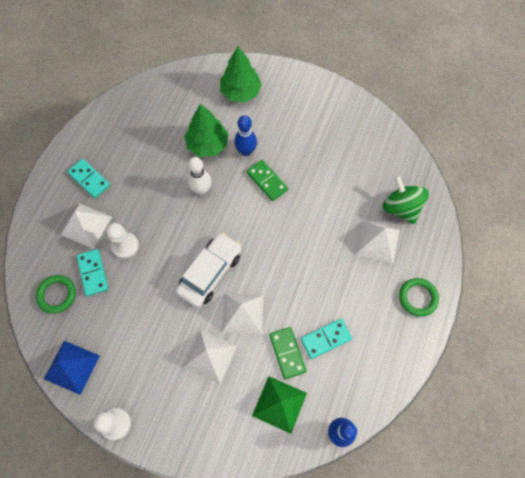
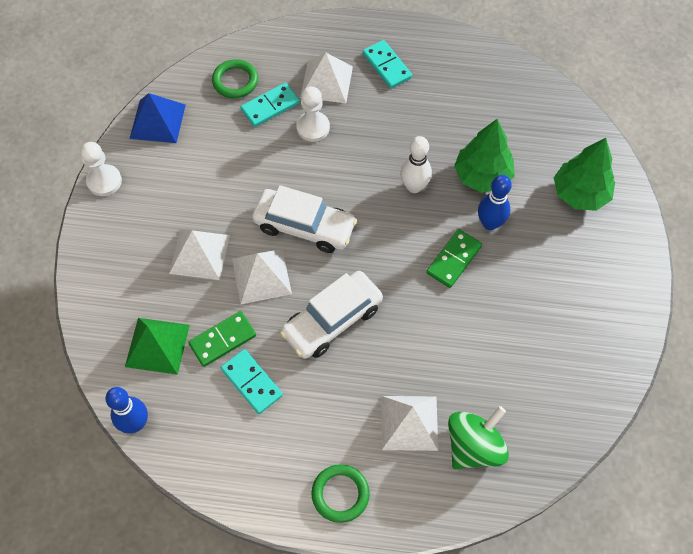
camera: 75 degrees right, 5 degrees down
(89, 179) = (387, 66): turquoise domino -> turquoise domino turned 60 degrees counterclockwise
(291, 272) = (332, 320): none -> white car

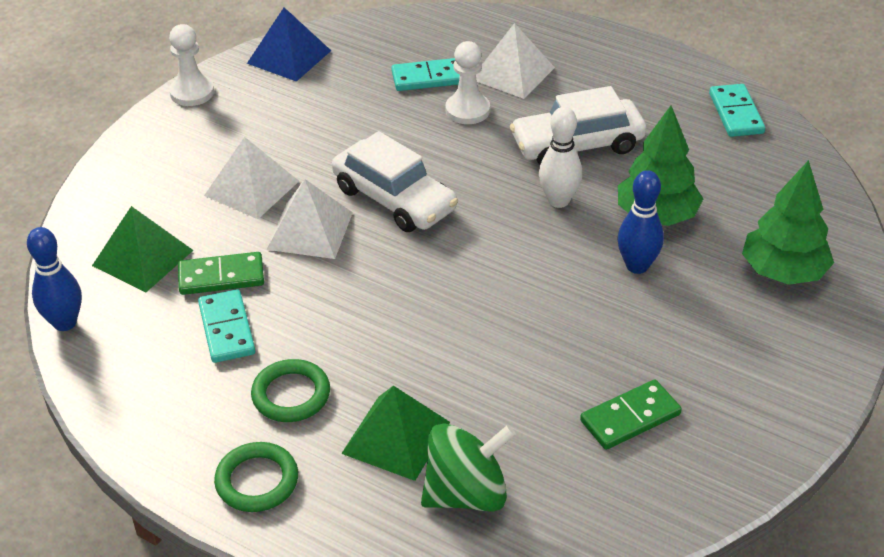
camera: 25 degrees right, 20 degrees down
(235, 81) = (403, 45): green ring -> green ring (291, 395)
(332, 320) = (367, 300): white car -> white car (577, 145)
(387, 66) = (598, 78): turquoise domino -> turquoise domino (736, 113)
(409, 423) = (396, 437): white pyramid -> green pyramid
(454, 260) = (564, 288): green domino -> green domino (630, 418)

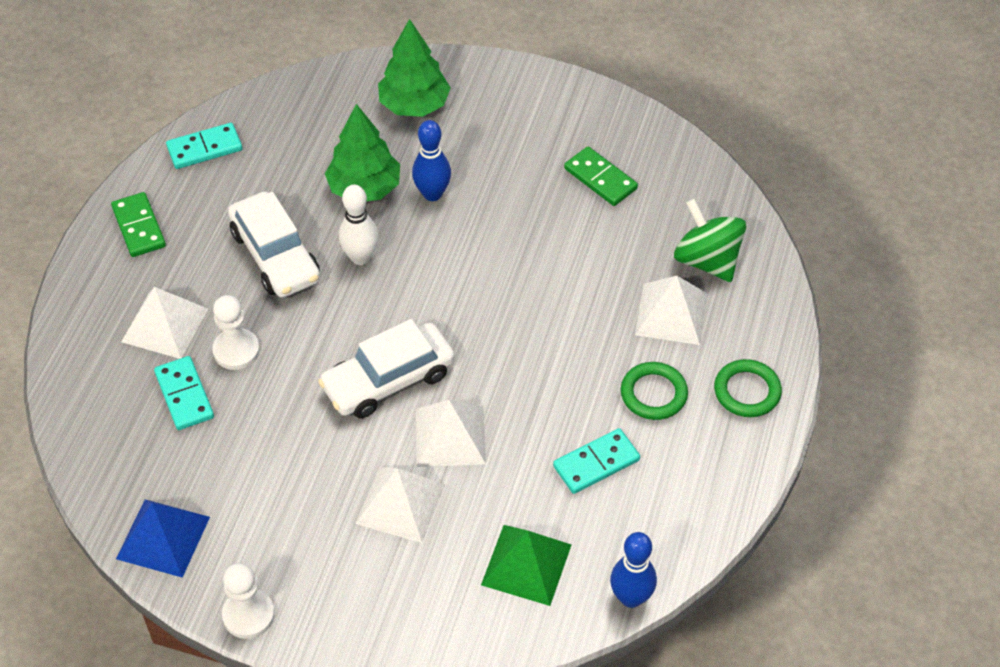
camera: 105 degrees left, 10 degrees up
(221, 276) = (532, 489): green domino -> green domino (138, 227)
(394, 199) = (388, 380): white car -> white car turned 150 degrees counterclockwise
(396, 437) = (671, 314): green pyramid -> white pyramid

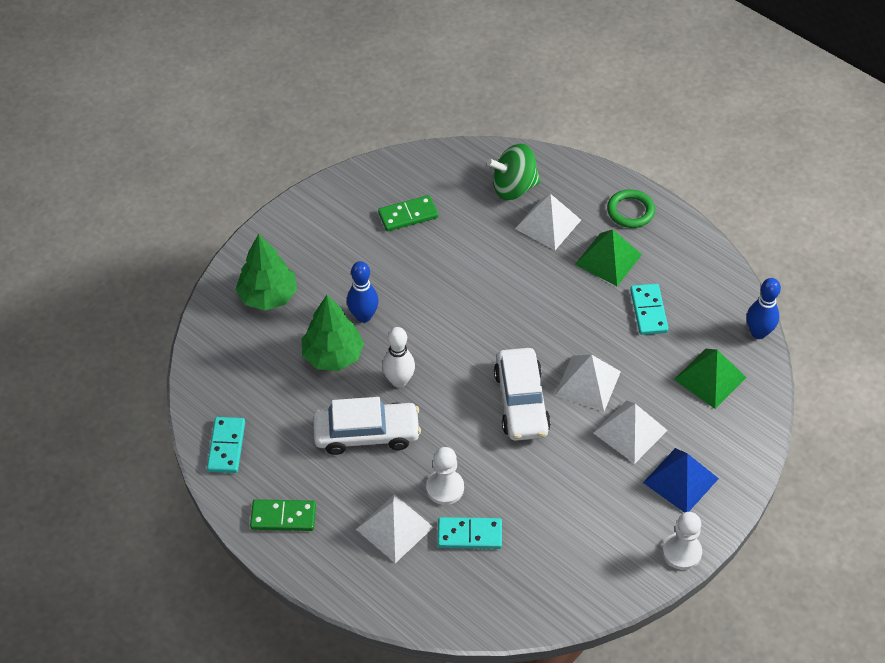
camera: 65 degrees left, 0 degrees up
(163, 537) = (592, 587): blue pyramid -> blue pyramid (680, 480)
(653, 394) = (608, 259): green ring -> green pyramid

